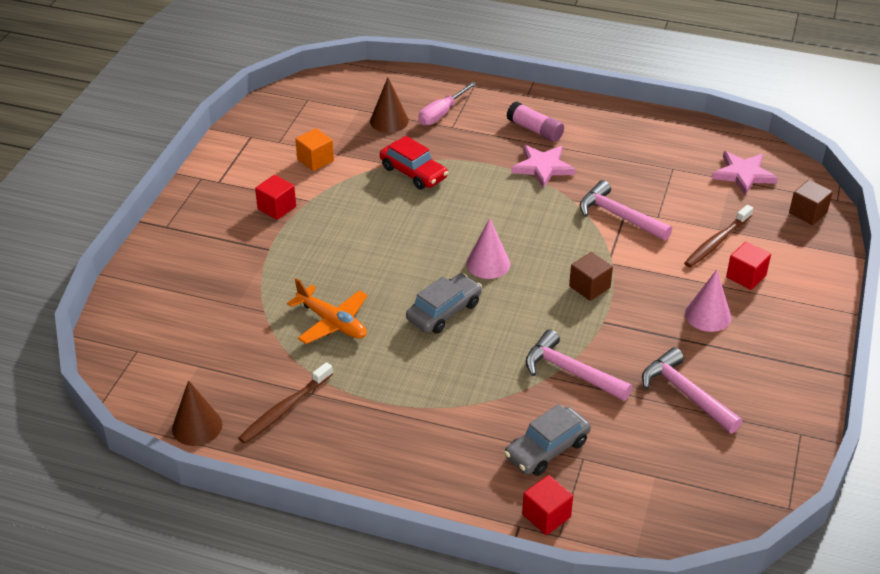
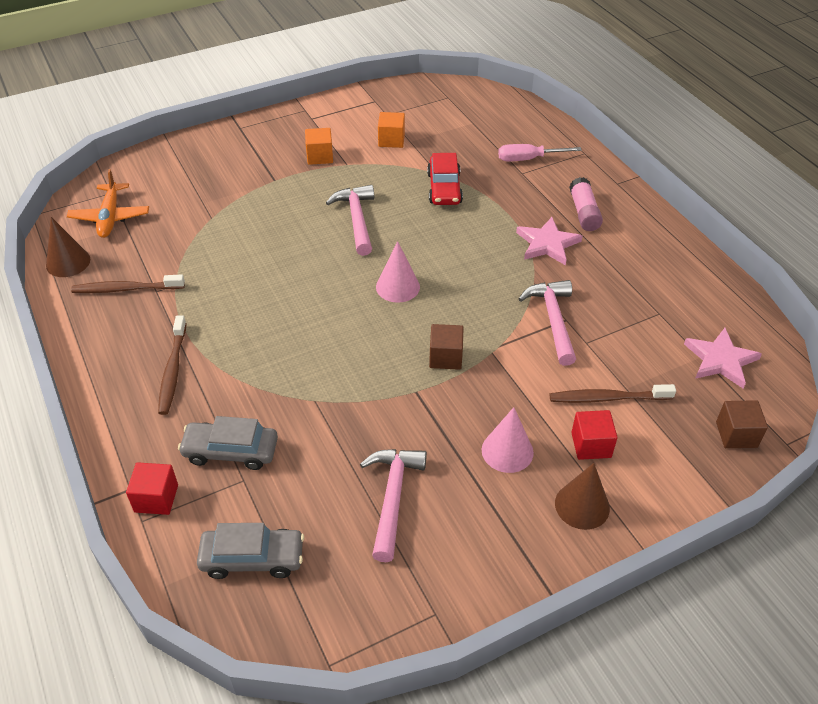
camera: 45 degrees right, 5 degrees up
(277, 208) = (320, 156): red cube -> orange cube
(332, 322) = (237, 254): orange plane -> orange plane (110, 217)
(389, 121) = (482, 142): brown cone -> brown cone (582, 505)
(420, 433) = (173, 370): none -> brown toothbrush
(444, 311) = (316, 298): grey car -> grey car (252, 558)
(571, 372) = (334, 409): pink hammer -> pink hammer (357, 219)

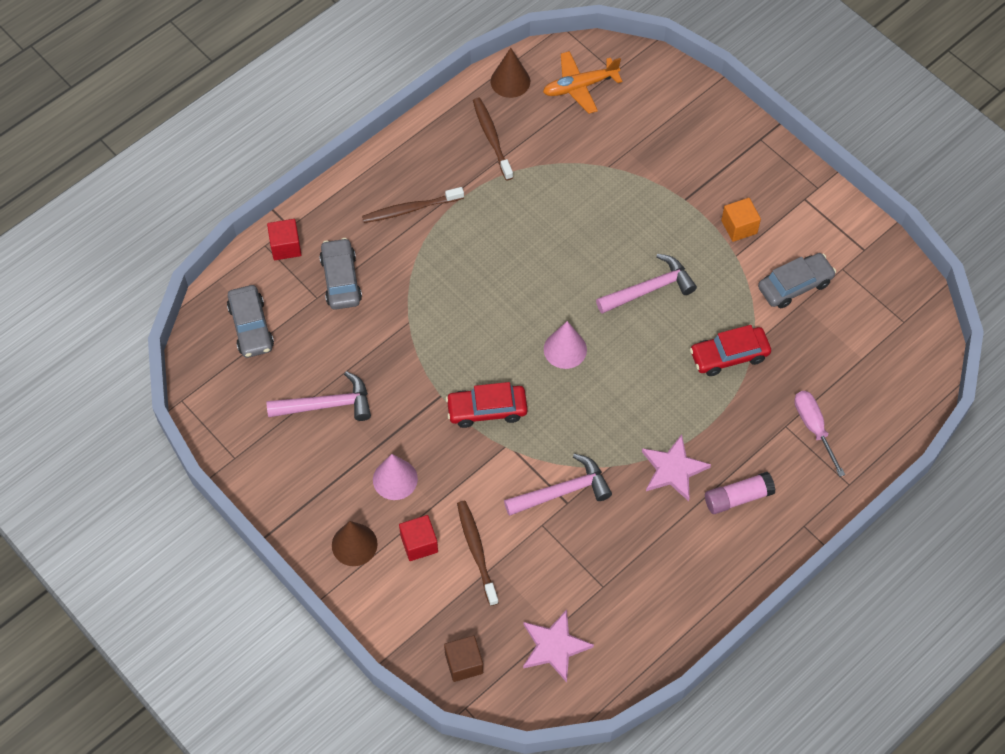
camera: 75 degrees right, 15 degrees up
(391, 140) = (795, 285): orange cube -> grey car
(445, 357) = (487, 410): brown cube -> red car

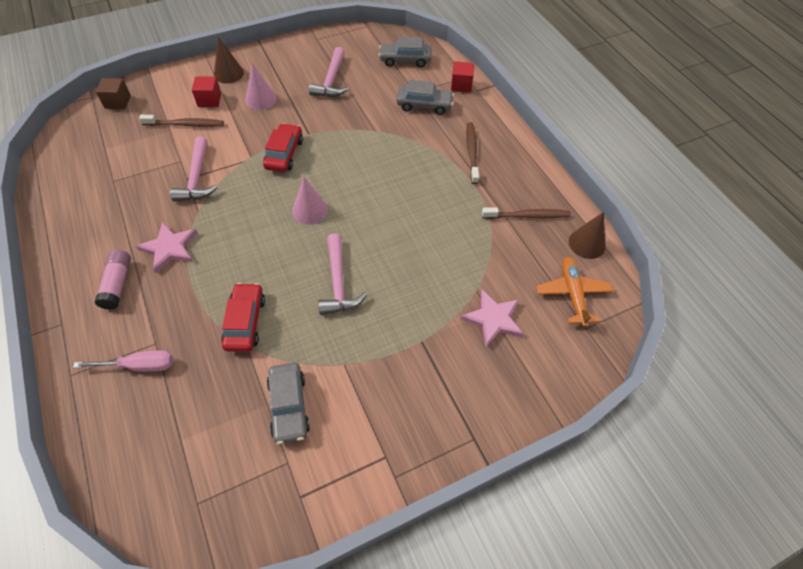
camera: 105 degrees right, 5 degrees down
(554, 647) = (93, 145): pink star -> pink star (493, 319)
(739, 227) = (374, 378): orange cube -> none

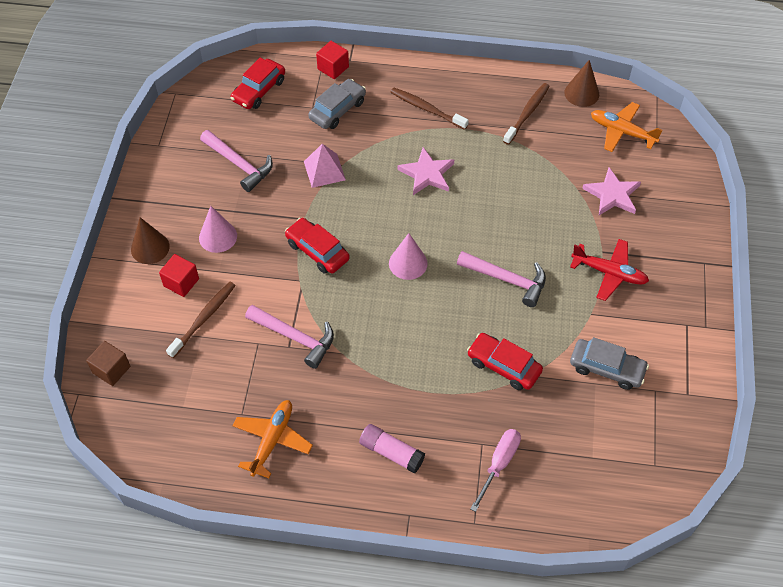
camera: 55 degrees left, 0 degrees up
(97, 207) = (272, 440): none -> orange plane
(169, 248) = (375, 394): pink star -> pink star (427, 174)
(361, 124) = (324, 170): none -> pink pyramid
(400, 358) = (609, 273): none -> red plane
(405, 60) = (259, 90): grey car -> red car

